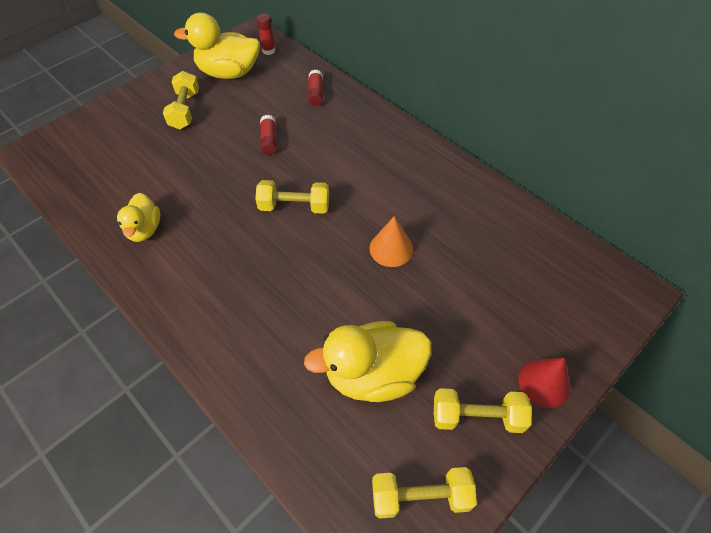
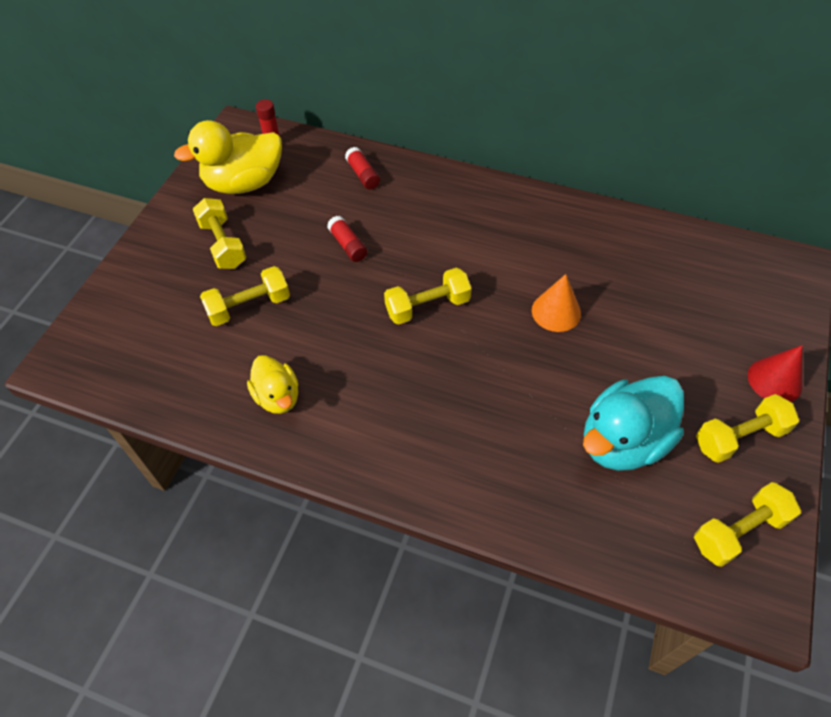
camera: 25 degrees left, 0 degrees up
(171, 159) = (249, 306): none -> yellow dumbbell
(373, 374) = (623, 441): yellow duck -> turquoise duck

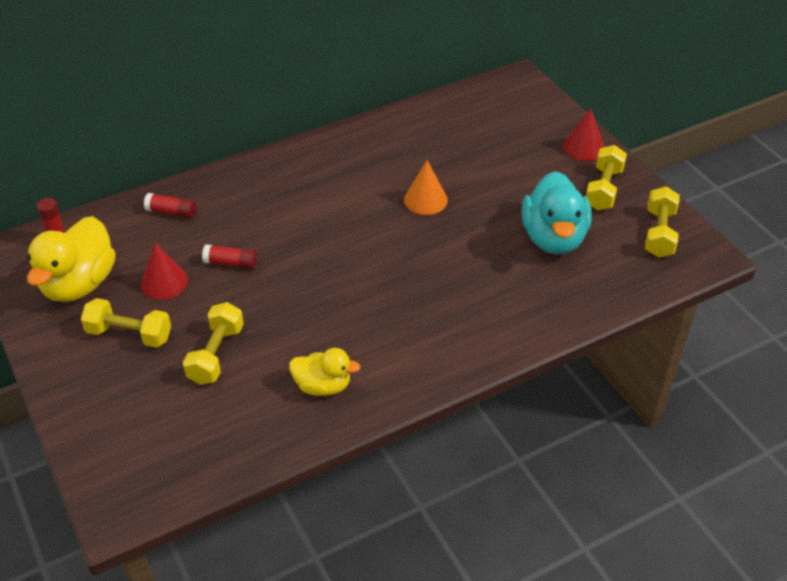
camera: 50 degrees left, 10 degrees down
(290, 224) = (164, 282): none -> red cone
(427, 307) = (343, 257): yellow dumbbell -> none

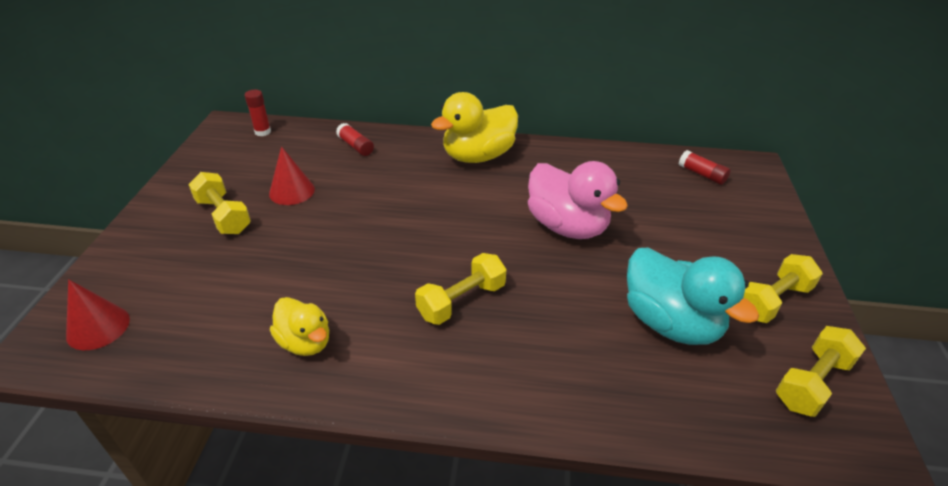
camera: 35 degrees right, 5 degrees down
(79, 284) = (239, 165): yellow duck -> yellow duck (478, 156)
(216, 354) = (259, 264): yellow dumbbell -> yellow dumbbell (461, 301)
(231, 263) = (353, 200): red glue stick -> red glue stick (702, 174)
(425, 200) = (567, 226): orange cone -> pink duck
(553, 238) = (670, 323): turquoise duck -> turquoise duck turned 75 degrees counterclockwise
(584, 147) = (779, 251): red cone -> red cone (98, 327)

